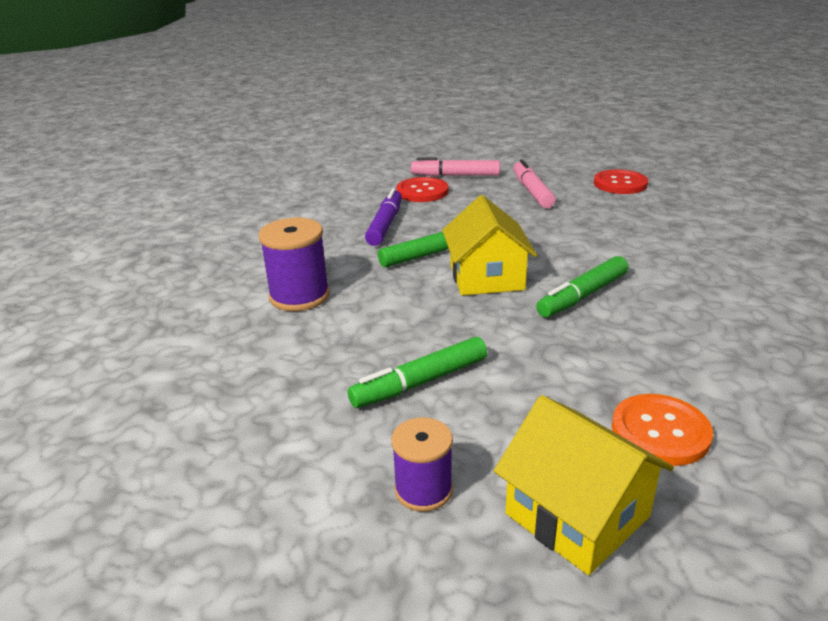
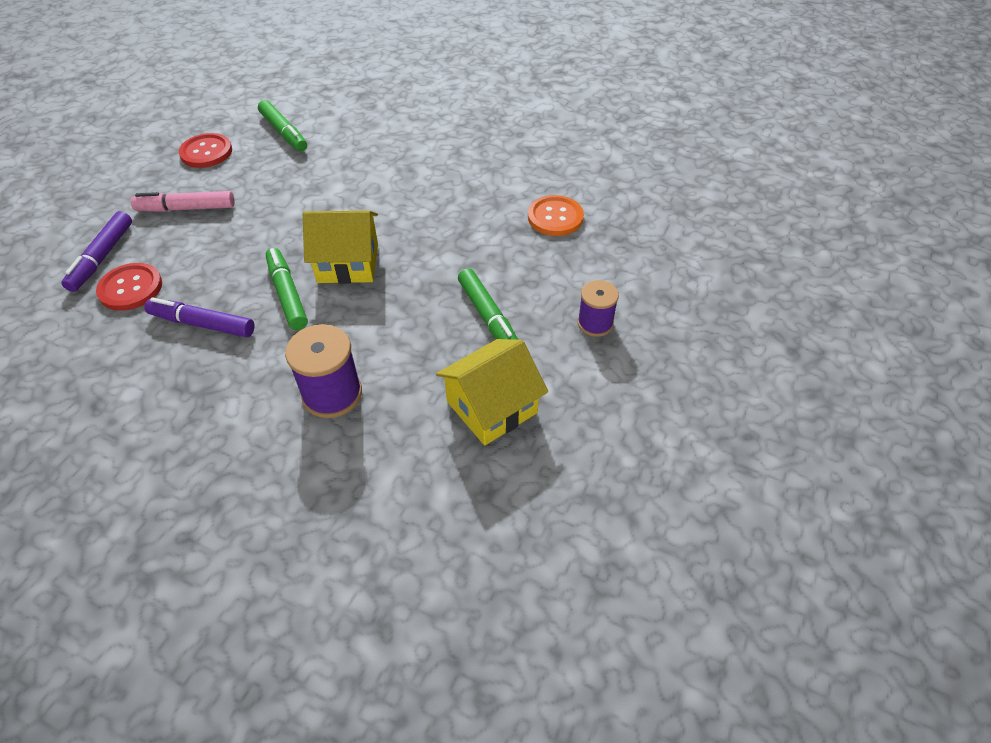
camera: 85 degrees left, 20 degrees up
(455, 175) = (102, 257): pink marker -> purple marker
(577, 515) = (617, 263): yellow house -> yellow house (491, 407)
(582, 296) = (397, 216): green marker -> green marker (284, 132)

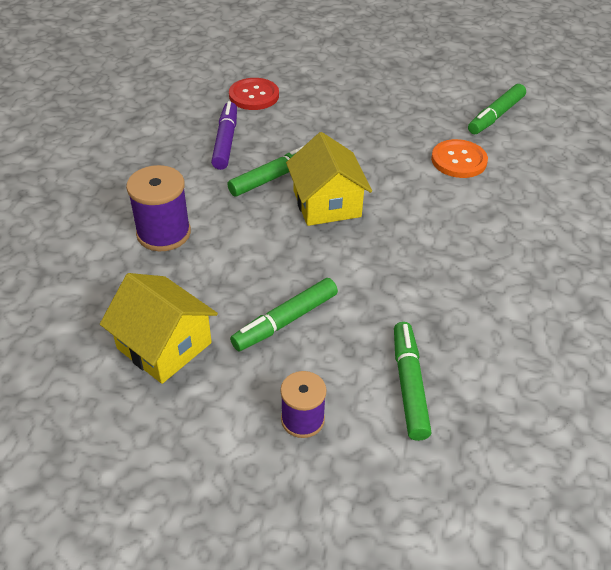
camera: 75 degrees right, 5 degrees down
(102, 257) = (283, 72): purple marker -> none
(186, 208) = (357, 93): pink marker -> none
(206, 152) = (437, 81): red button -> none
(555, 217) = (473, 354): orange button -> orange button (458, 160)
(575, 257) = (409, 385): none -> green marker

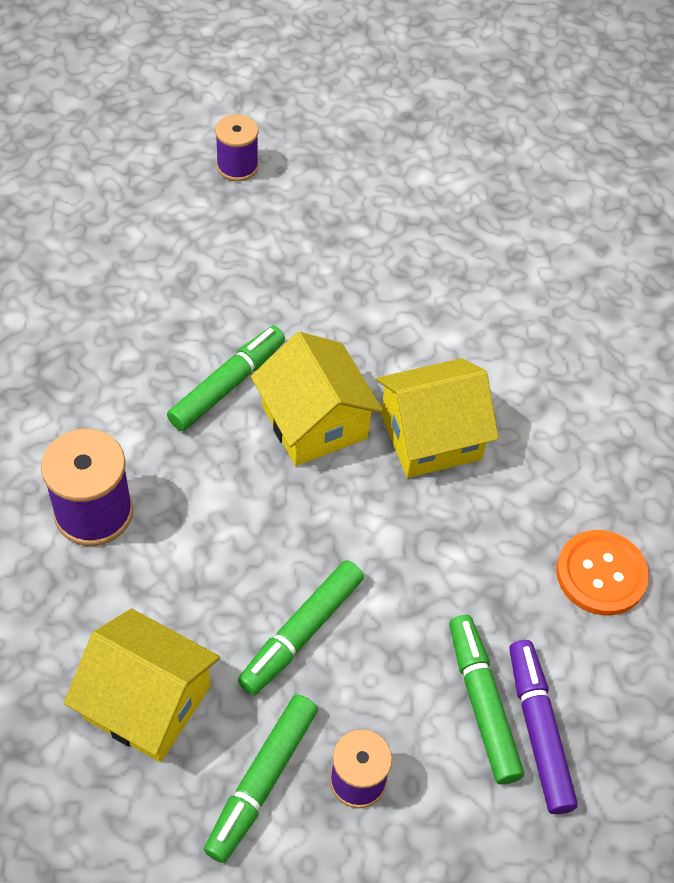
camera: 15 degrees left, 10 degrees up
(225, 141) = (140, 327): purple marker -> purple marker (538, 730)
(254, 96) = (161, 230): red button -> none
(311, 70) = (237, 166): none -> purple spool
(406, 221) = (431, 436): none -> yellow house
(458, 160) = (484, 314): orange button -> orange button (601, 574)
(495, 116) = (523, 222): green marker -> green marker (262, 781)

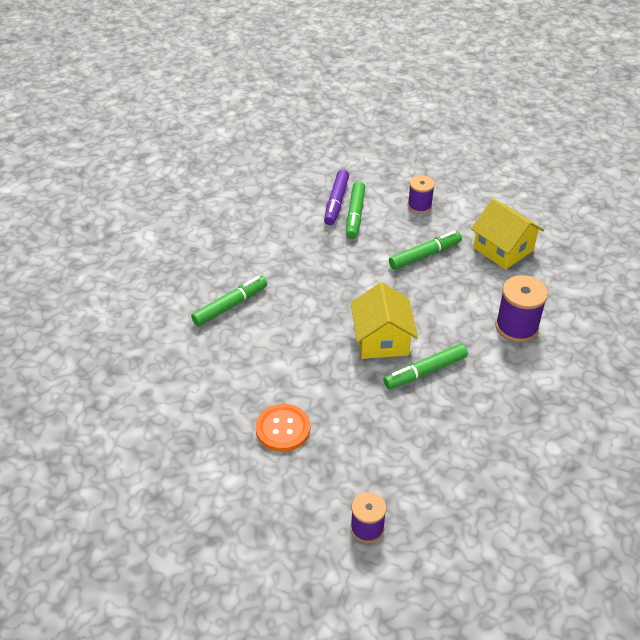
camera: 155 degrees left, 10 degrees down
(262, 781) = (459, 215): green marker -> green marker (230, 306)
(431, 436) = (320, 317): yellow house -> none
(601, 574) = (272, 242): orange button -> orange button (283, 429)

